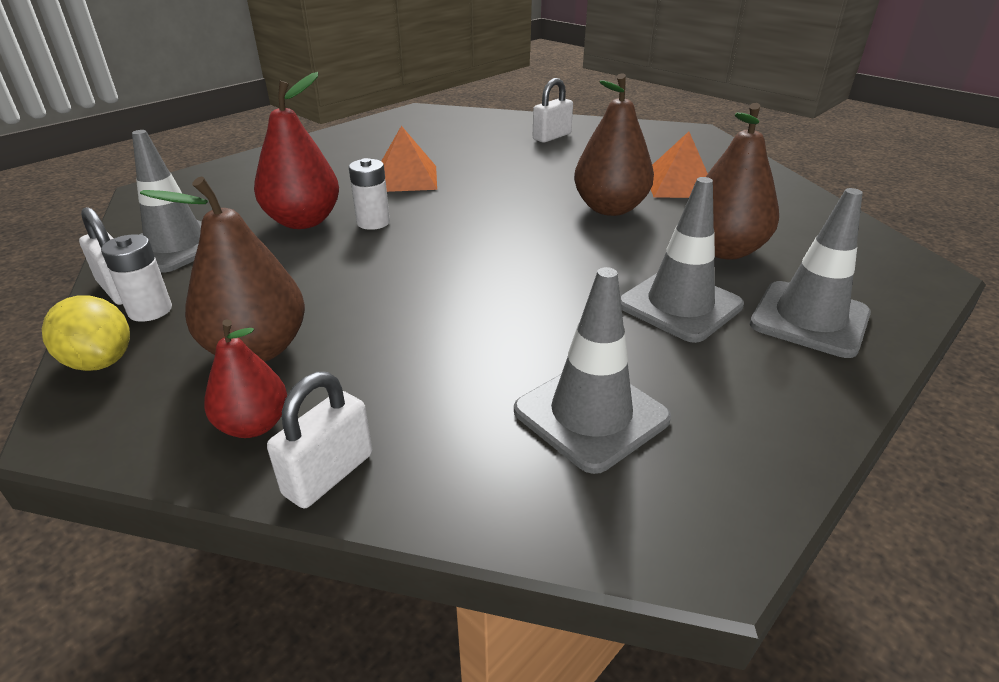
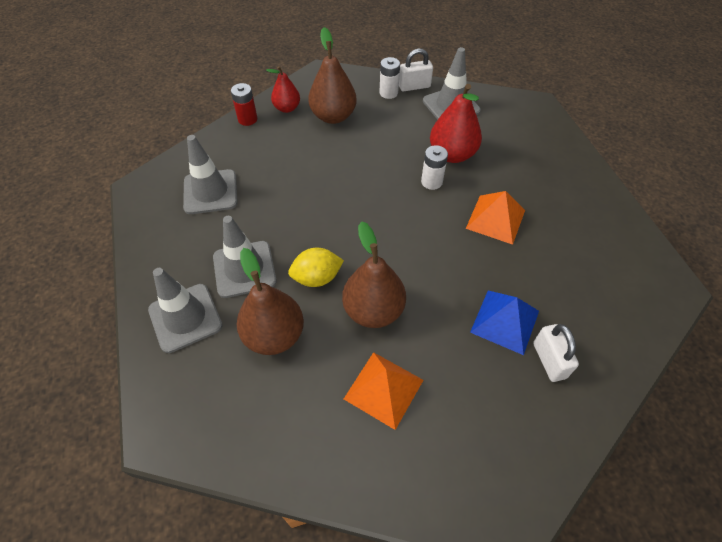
camera: 120 degrees right, 20 degrees up
(100, 361) = (358, 79): yellow lemon -> yellow lemon (317, 278)
(328, 474) = (247, 119): white padlock -> red battery
(536, 155) = (504, 321): none -> blue pyramid

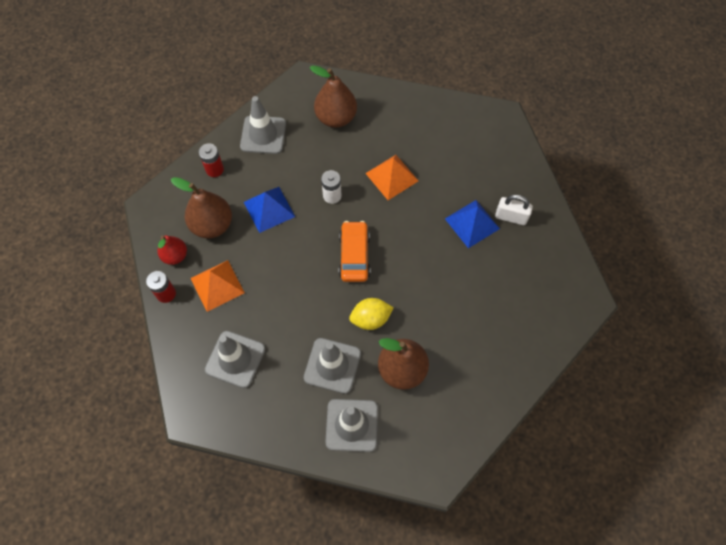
camera: 60 degrees left, 10 degrees up
(317, 278) = (370, 319): yellow lemon -> yellow lemon turned 60 degrees clockwise
(373, 310) = (419, 296): brown pear -> brown pear (336, 118)
(379, 144) = (269, 209): none -> blue pyramid
(379, 230) = (354, 255): none -> orange car
(383, 389) = (479, 321): orange pyramid -> orange pyramid (217, 285)
(388, 93) = (214, 169): white battery -> red battery
(414, 86) = (221, 146): white padlock -> none
(452, 154) = (314, 166): red pear -> none

